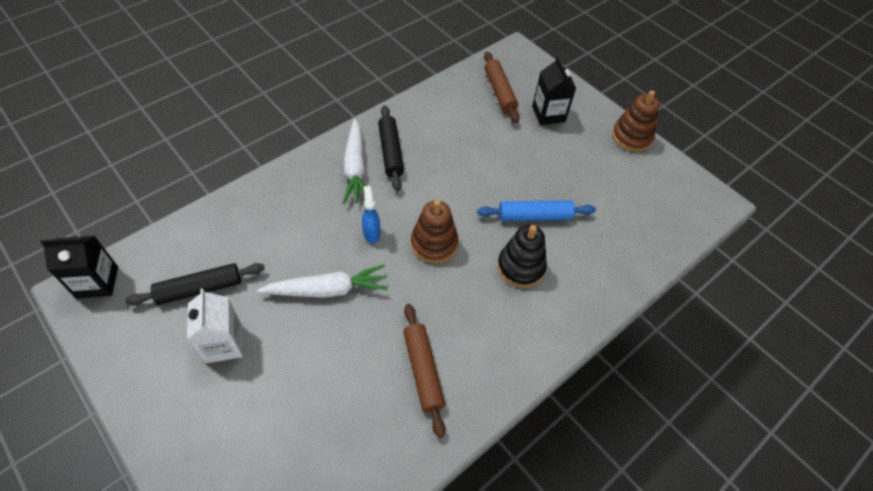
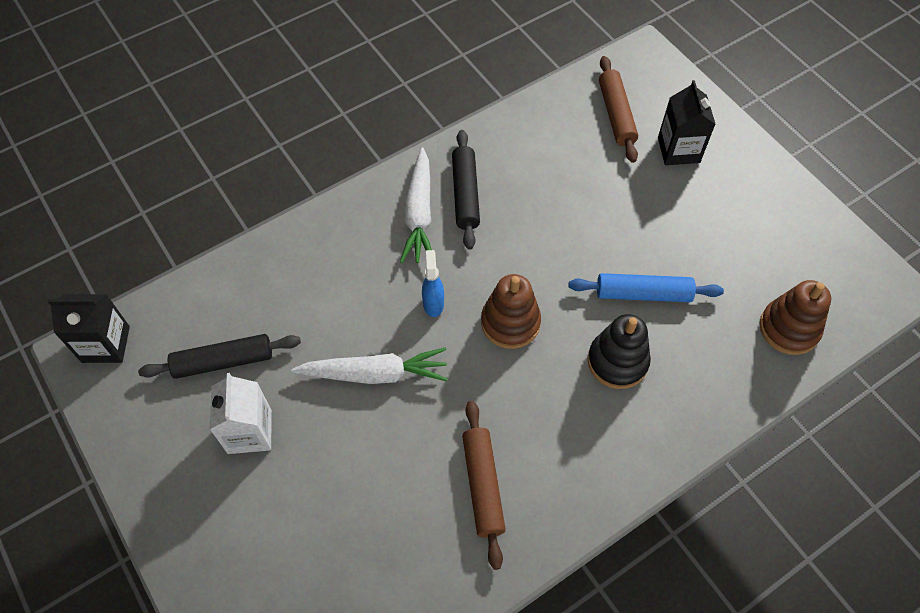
camera: 10 degrees right, 5 degrees up
(631, 137) = (788, 189): brown stacking toy -> brown stacking toy (789, 328)

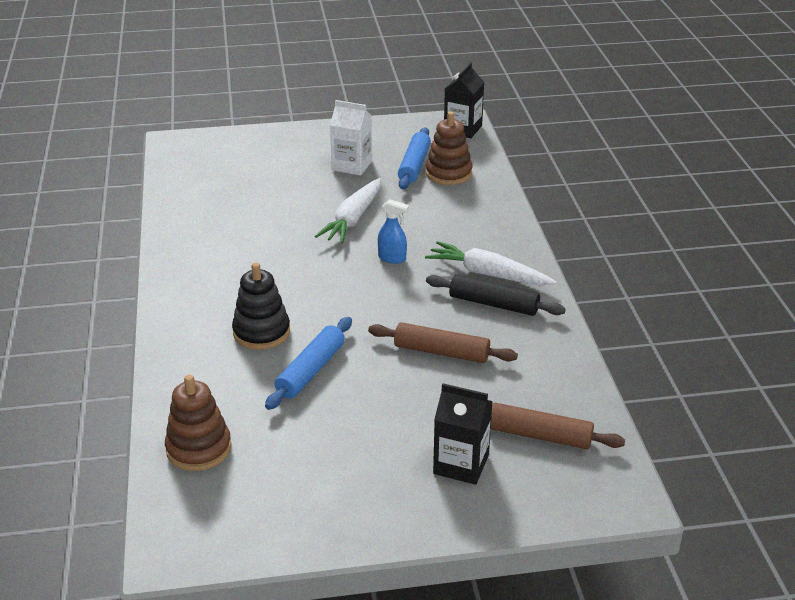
camera: 115 degrees right, 25 degrees down
(223, 361) = (414, 165): black rolling pin -> blue rolling pin
(483, 485) = (227, 241): brown rolling pin -> brown rolling pin (441, 352)
(510, 322) = (344, 290): brown stacking toy -> brown stacking toy (448, 173)

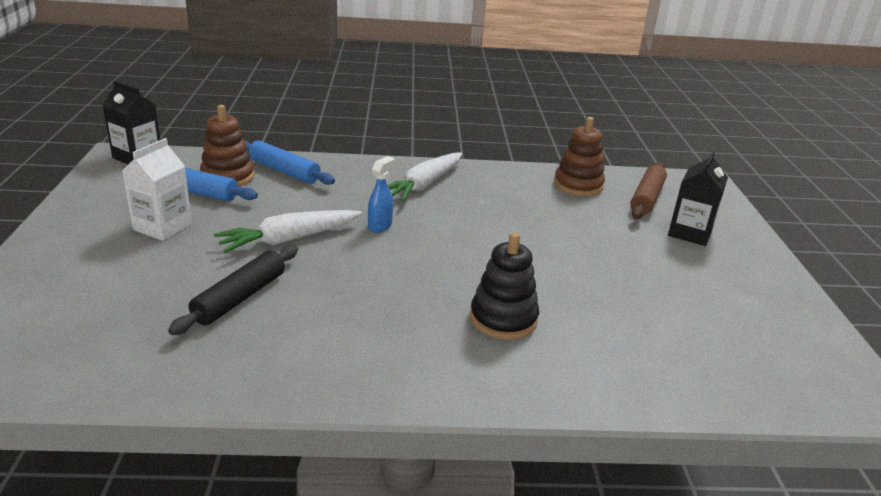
camera: 85 degrees left, 5 degrees down
(199, 448) = (713, 375): brown stacking toy -> brown stacking toy (578, 185)
(310, 370) = (572, 292): blue rolling pin -> blue rolling pin (284, 171)
(353, 219) = (289, 239): white carrot -> white carrot turned 120 degrees clockwise
(441, 352) = (542, 221): brown rolling pin -> none
(493, 304) = (471, 189): black rolling pin -> black rolling pin (239, 298)

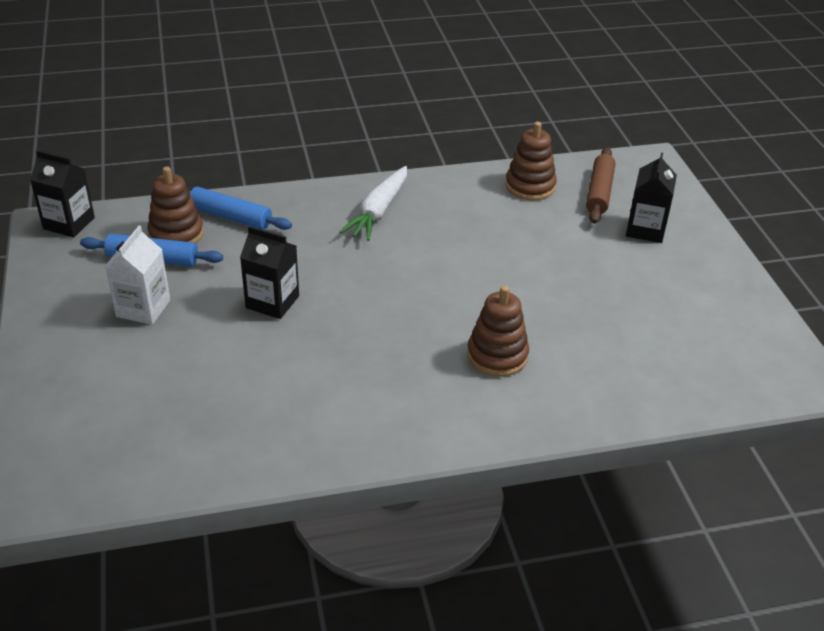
camera: 10 degrees left, 10 degrees up
(239, 298) = (256, 375): black rolling pin -> none
(289, 239) = (272, 302): white carrot -> black carton
(380, 226) = (353, 271): blue spray bottle -> none
(503, 319) = (497, 356): black stacking toy -> brown stacking toy

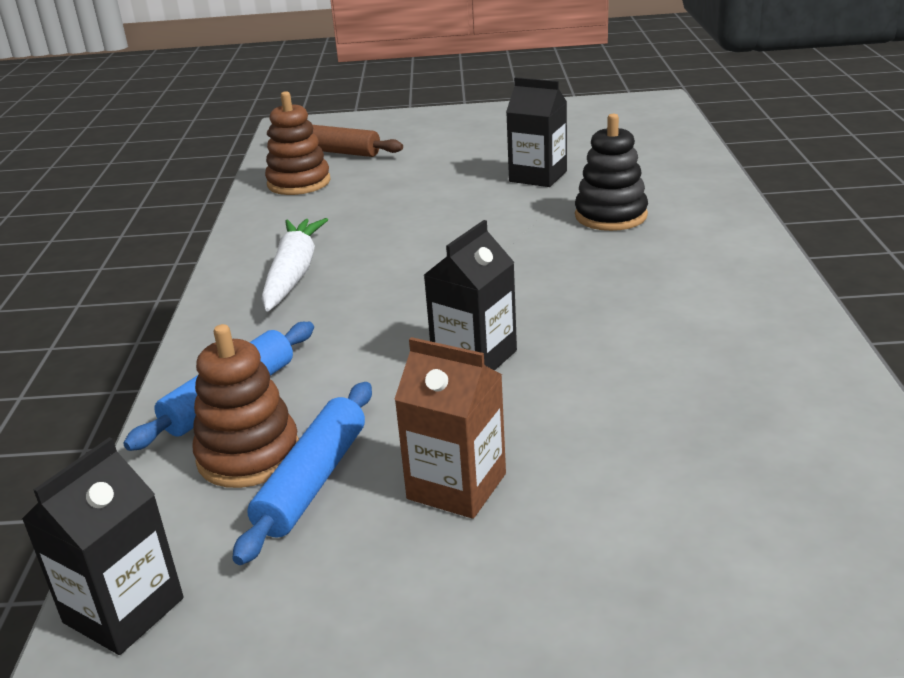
camera: 75 degrees left, 10 degrees down
(143, 308) = (456, 486): white carton -> brown carton
(378, 211) = (293, 274): white carrot -> white carrot turned 120 degrees counterclockwise
(497, 356) = (611, 216): brown stacking toy -> black stacking toy
(645, 229) = (413, 137): black carton -> black carton (538, 176)

